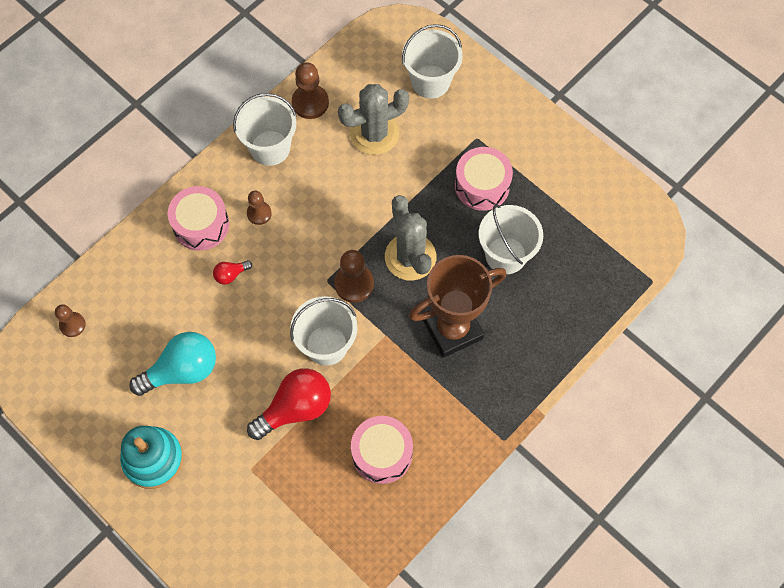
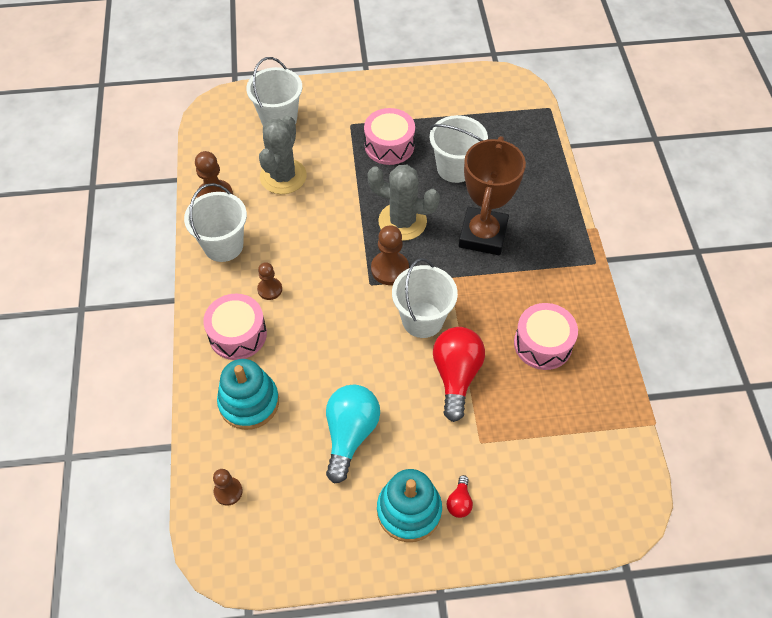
camera: 50 degrees left, 10 degrees down
(151, 280) = (249, 402): none -> turquoise stacking toy
(231, 275) = (301, 343): red light bulb -> red light bulb (459, 502)

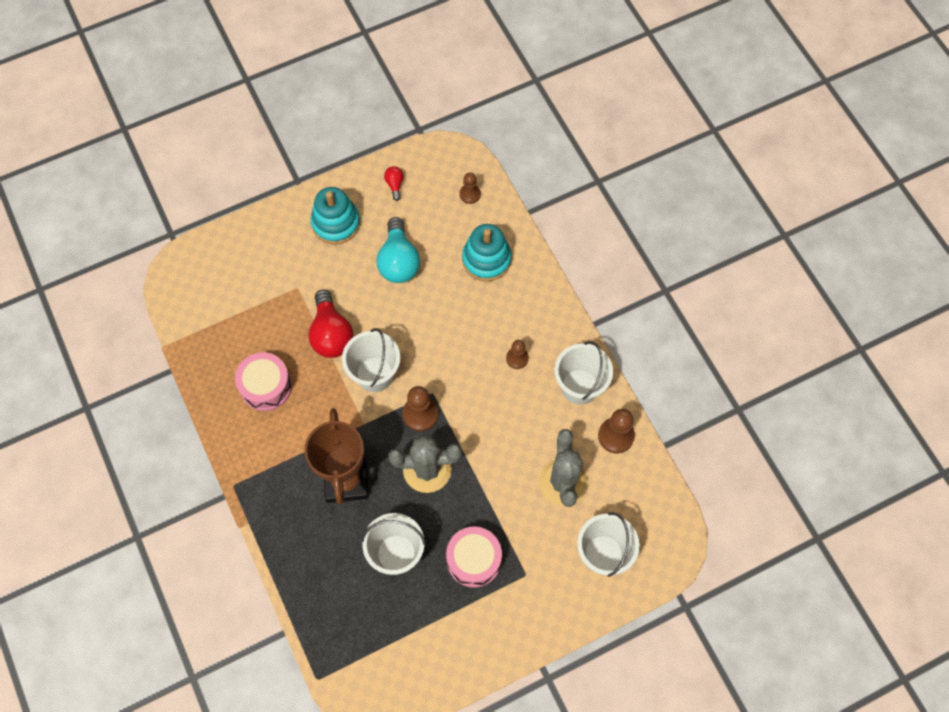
camera: 160 degrees right, 10 degrees up
(238, 334) = (523, 310): pink drum -> none
(459, 502) = (301, 240): red light bulb -> red light bulb (395, 185)

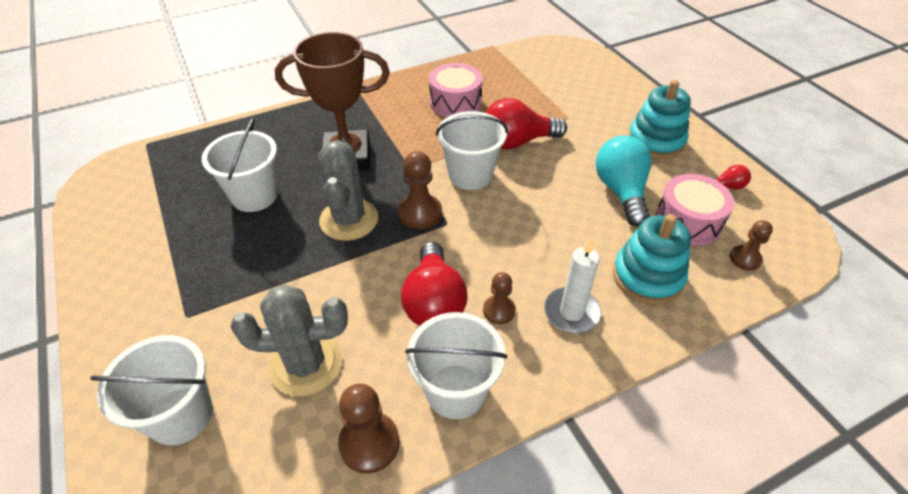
camera: 90 degrees right, 20 degrees down
(398, 261) = (621, 191): turquoise light bulb -> turquoise light bulb turned 90 degrees clockwise
(474, 560) = (224, 263): pink drum -> pink drum (688, 221)
(510, 401) = (434, 302): none -> red light bulb
(518, 312) = (571, 312): none -> white candle

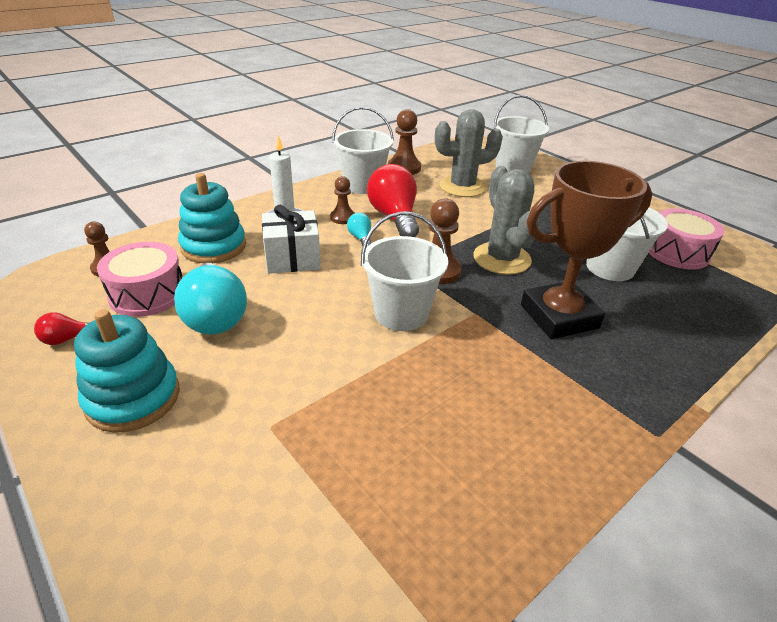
camera: 165 degrees right, 10 degrees down
(455, 102) = (471, 430): pink drum -> pink drum (677, 252)
(484, 269) = (360, 238): none -> turquoise light bulb
(517, 142) = (351, 367): red light bulb -> none
(560, 247) = (292, 258): none -> white gift

